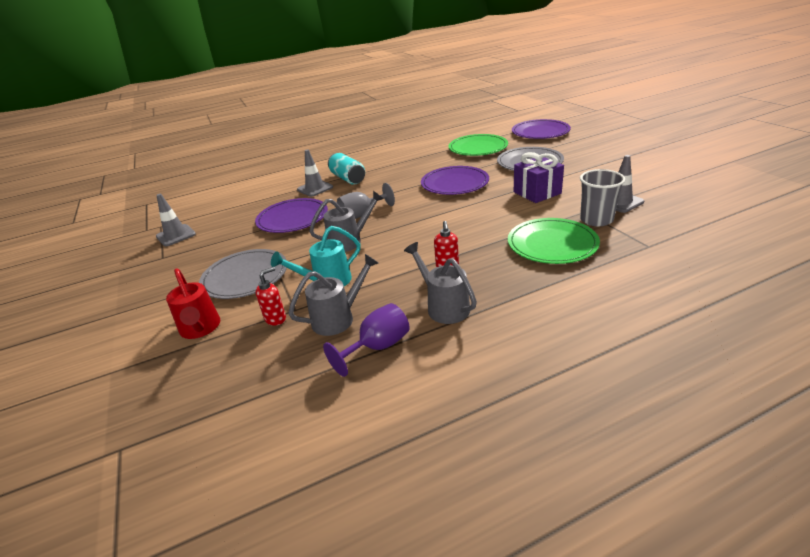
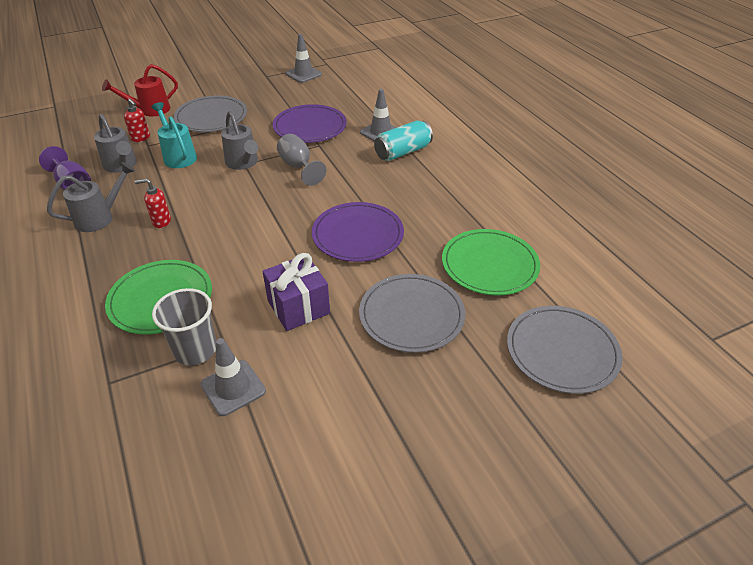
camera: 85 degrees right, 10 degrees up
(540, 132) = (562, 351): purple plate -> grey plate

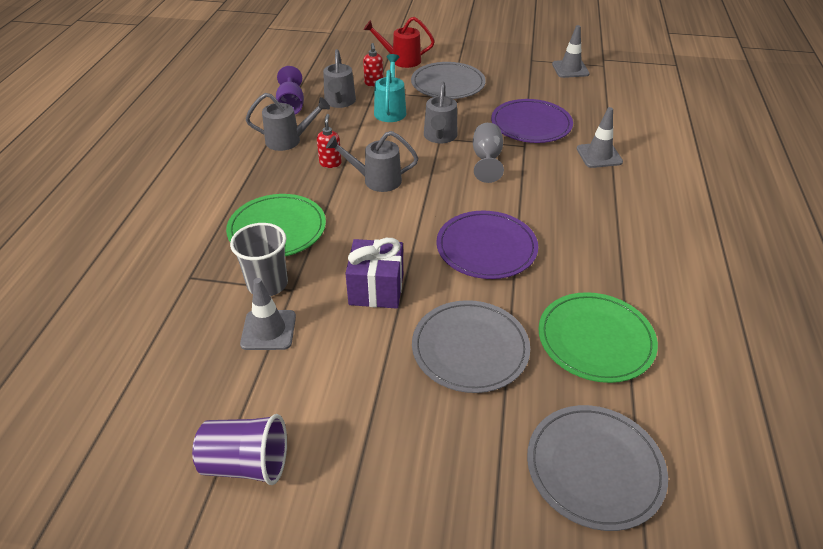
camera: 35 degrees right, 0 degrees up
(161, 221) = (330, 163): red soap dispenser -> red soap dispenser turned 60 degrees clockwise
(218, 219) = (376, 180): none -> grey watering can
(315, 505) = (246, 463): none -> purple cup
(403, 152) = (605, 184): turquoise can -> none

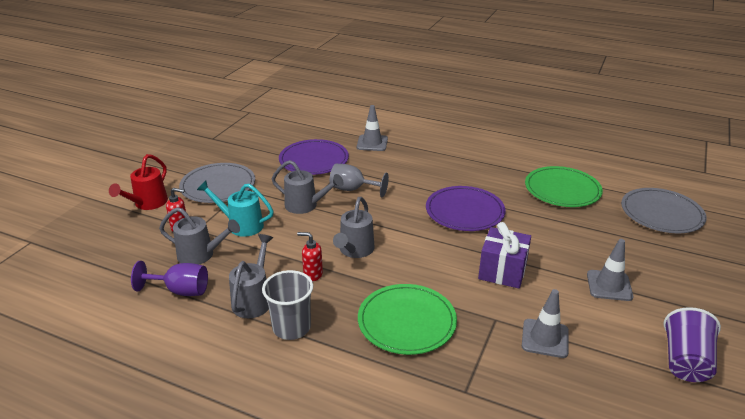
camera: 75 degrees left, 10 degrees down
(267, 284) = (485, 334): grey cup -> grey cup (291, 327)
(470, 348) = (569, 238): grey plate -> none
(570, 69) = (243, 126): grey traffic cone -> grey traffic cone (609, 285)

